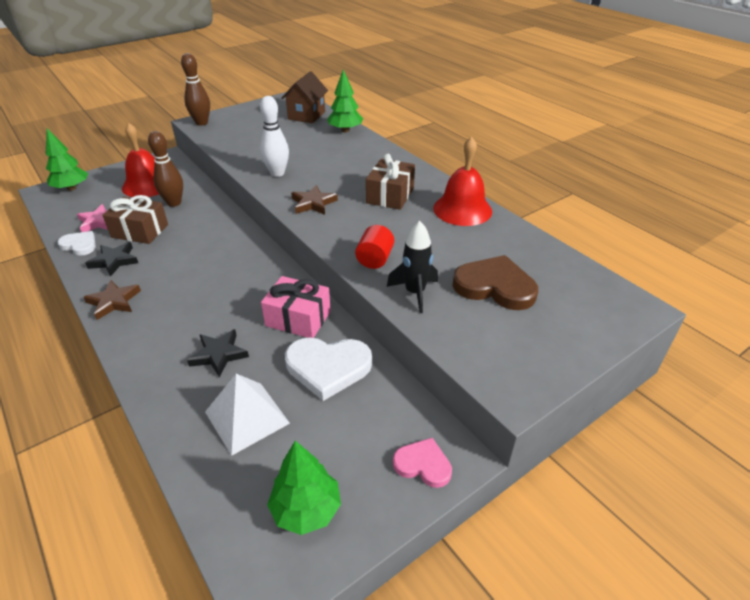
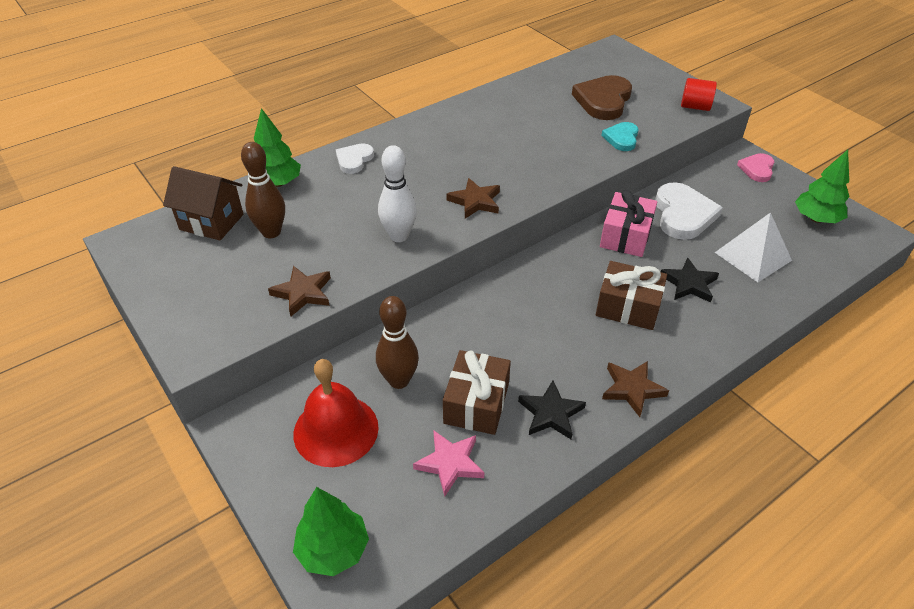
camera: 90 degrees left, 5 degrees up
(79, 245) = (516, 469): white heart -> white heart (354, 160)
(201, 123) = (201, 343): brown bowling pin -> brown bowling pin (271, 232)
(230, 145) = (303, 293): none -> brown star
(375, 259) = (577, 159): red cylinder -> red cylinder (695, 107)
(390, 195) = (457, 149): brown gift -> brown gift (628, 307)
(415, 293) = (621, 138): black rocket -> turquoise heart
(462, 209) = (484, 107): red bell -> none

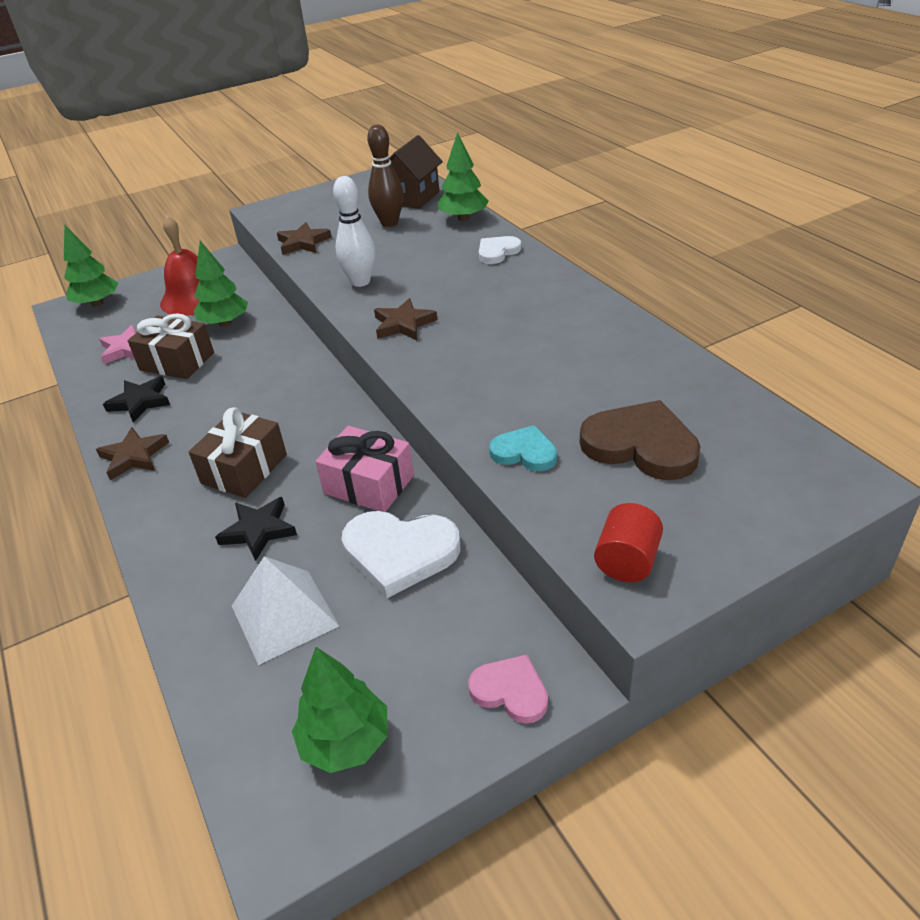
camera: 100 degrees right, 5 degrees down
(354, 160) = (497, 252): white heart -> white heart turned 75 degrees counterclockwise
(399, 380) = (225, 323): brown bowling pin -> green tree

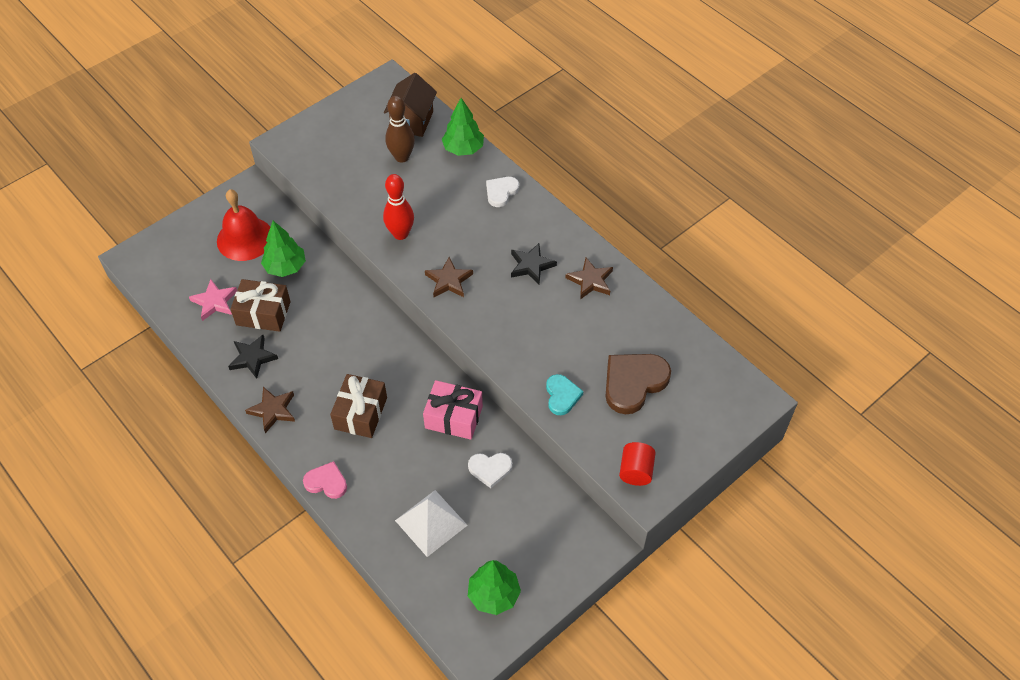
camera: 15 degrees left, 15 degrees up
(97, 303) = (160, 250): green tree -> none
(258, 530) = (391, 463): black star -> black star (531, 265)
(303, 243) = (335, 187): brown star -> brown star (590, 281)
(360, 282) = (400, 234): white bowling pin -> red bowling pin
(400, 553) = (490, 469): white heart -> white heart, size x0.58
(510, 691) = (578, 552): pink heart -> pink heart (326, 482)
(524, 452) = (562, 396): turquoise heart -> turquoise heart turned 75 degrees clockwise
(640, 445) = (633, 383): brown heart -> brown heart turned 60 degrees counterclockwise

